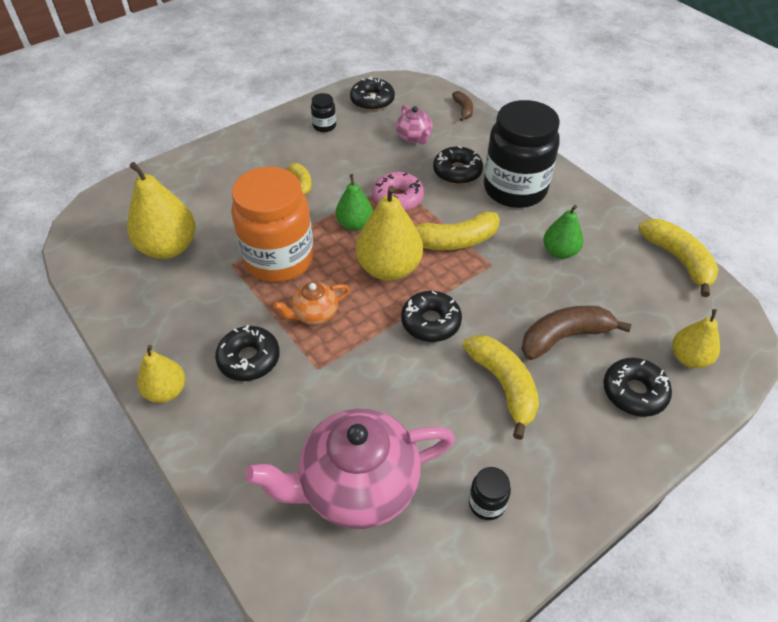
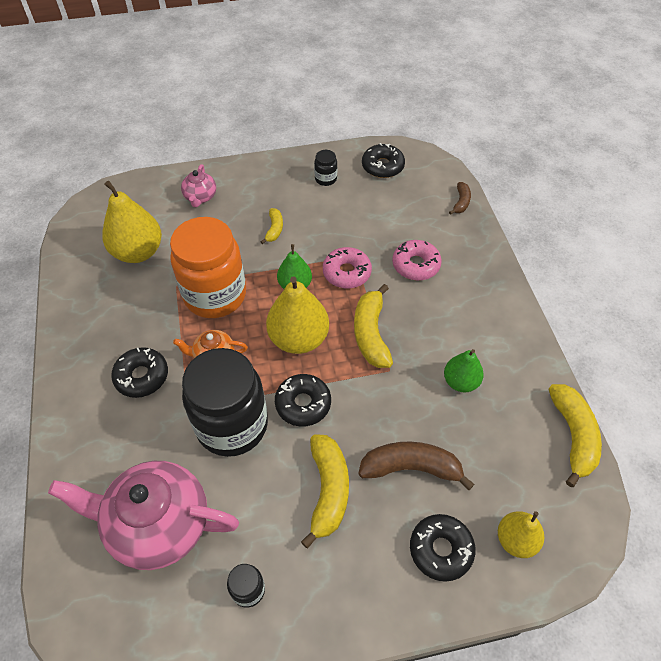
camera: 25 degrees right, 5 degrees up
(166, 391) = (68, 378): yellow pear -> none
(414, 137) = (397, 216): pink teapot -> pink teapot (200, 197)
(454, 241) = (371, 333): yellow banana -> yellow banana turned 75 degrees clockwise
(457, 172) = (416, 265): black donut -> pink donut
(515, 189) = (458, 302): black jar -> black jar (232, 425)

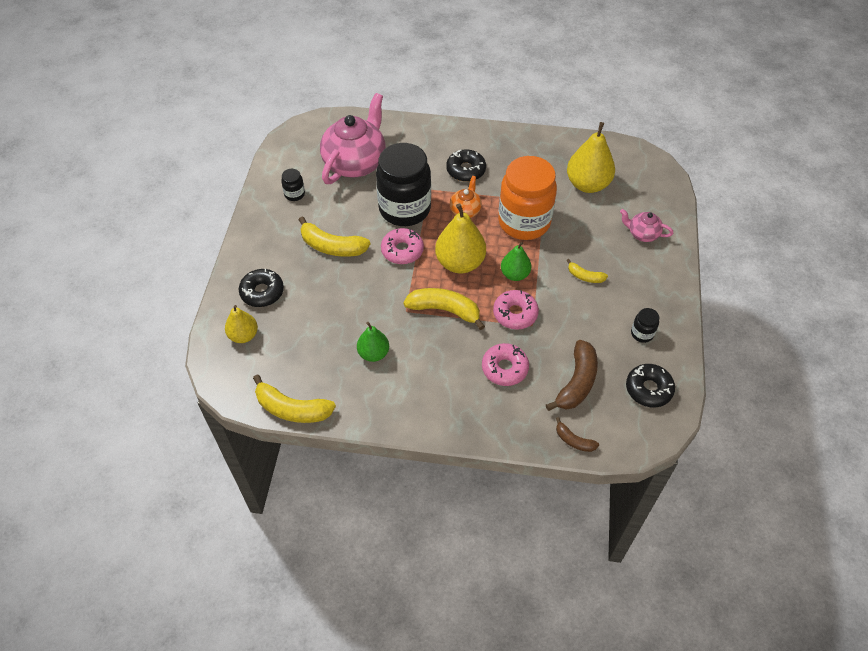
camera: 110 degrees right, 0 degrees up
(303, 404) = (402, 250): black donut -> pink donut
(411, 467) = (323, 296): brown banana -> brown banana (577, 382)

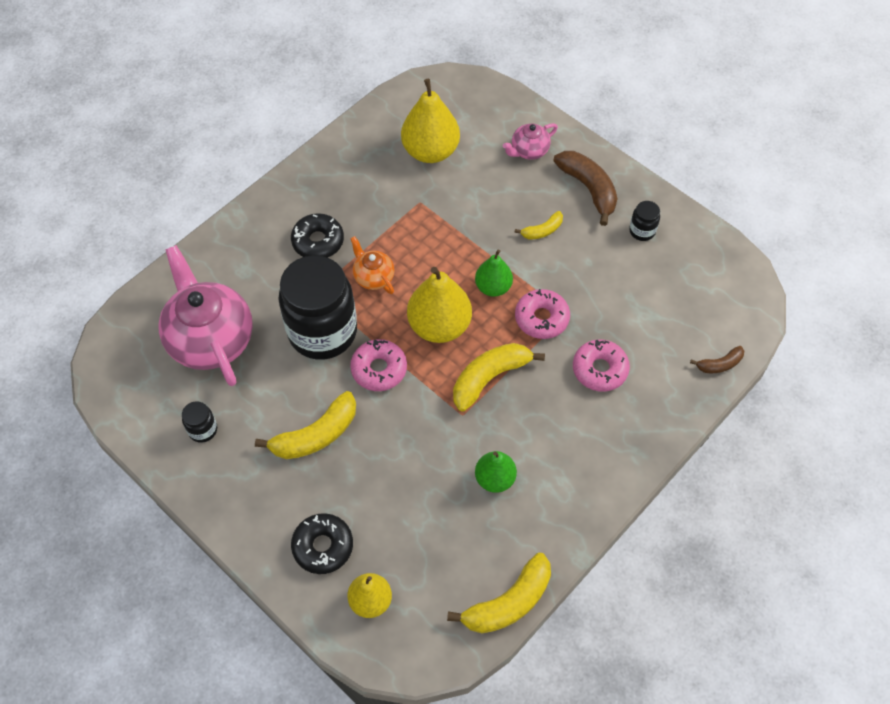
camera: 55 degrees left, 5 degrees up
(524, 222) = (433, 236): orange jar -> none
(577, 382) = (658, 319): brown banana -> brown banana (589, 189)
(648, 389) = (705, 268): black donut -> none

